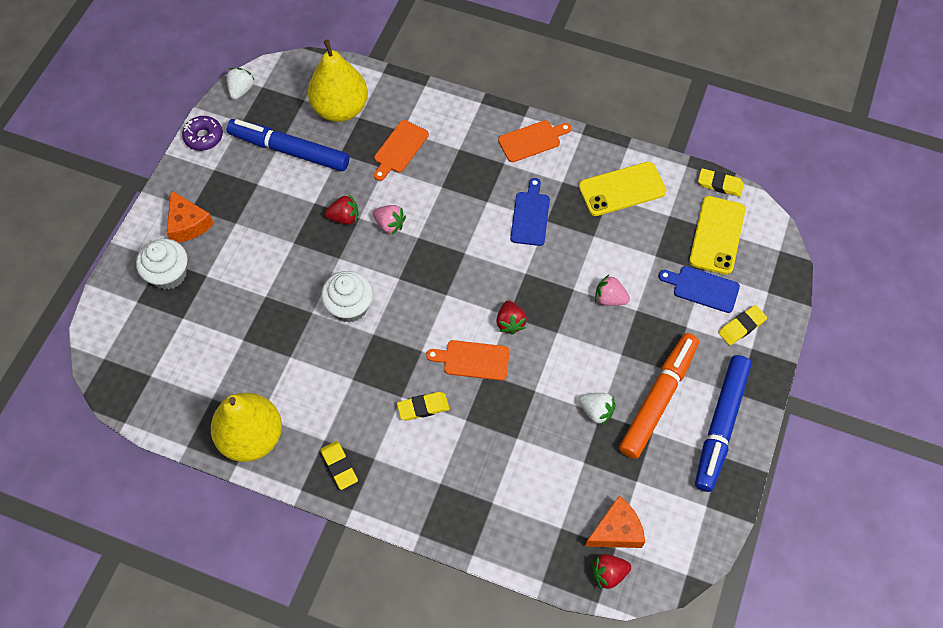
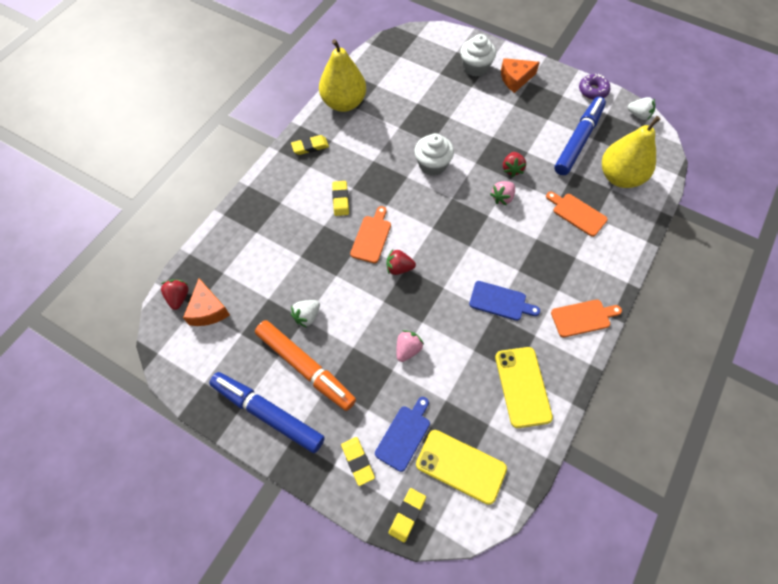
camera: 100 degrees right, 0 degrees up
(532, 140) = (583, 318): orange cutting board -> orange cutting board turned 90 degrees counterclockwise
(720, 184) = (521, 487): yellow eraser -> yellow eraser (407, 515)

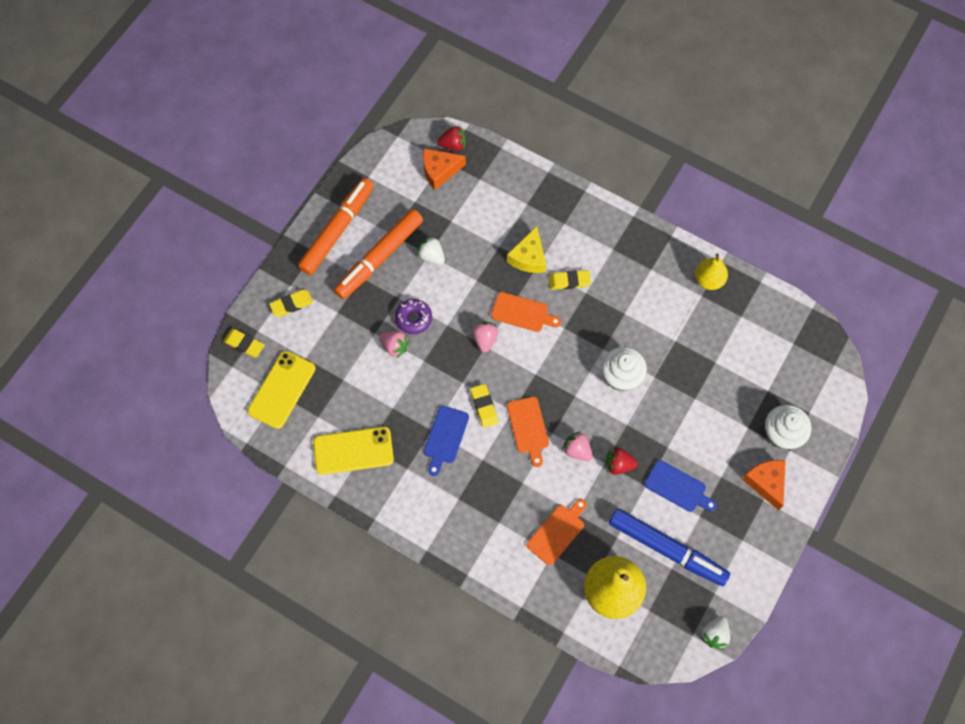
camera: 90 degrees right, 5 degrees up
(268, 413) = (337, 230): blue marker -> orange marker
(310, 147) = (640, 247): yellow eraser -> yellow eraser (484, 407)
(314, 231) = (529, 257): none -> yellow cheese
(344, 103) = (708, 280): yellow pear -> yellow pear, size x0.59
(399, 268) = (485, 339): red strawberry -> pink strawberry
(404, 435) = (312, 342): blue cutting board -> blue cutting board (677, 487)
(583, 318) = (425, 519): orange cutting board -> orange cutting board (528, 428)
(593, 91) = (753, 581): purple donut -> purple donut (413, 319)

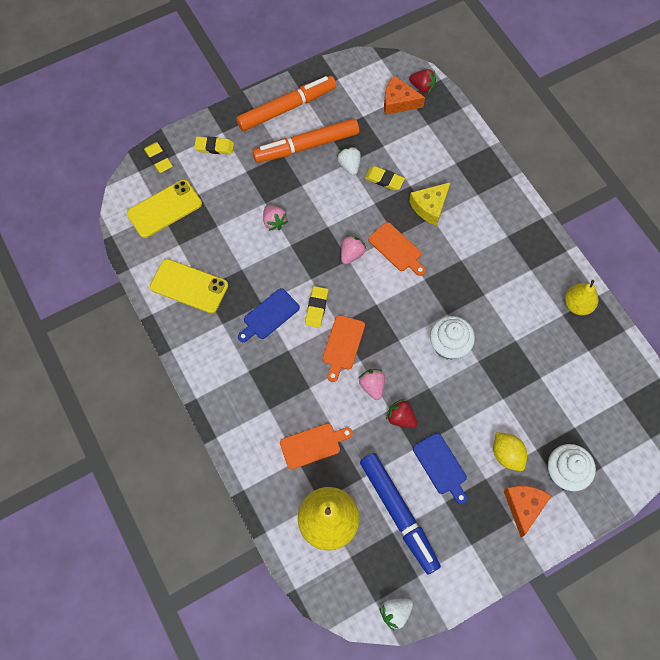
camera: 30 degrees right, 0 degrees up
(413, 319) = (303, 207): purple donut -> none
(569, 281) = (452, 243): yellow eraser -> yellow eraser (384, 180)
(726, 446) = (507, 455): none -> yellow lemon

